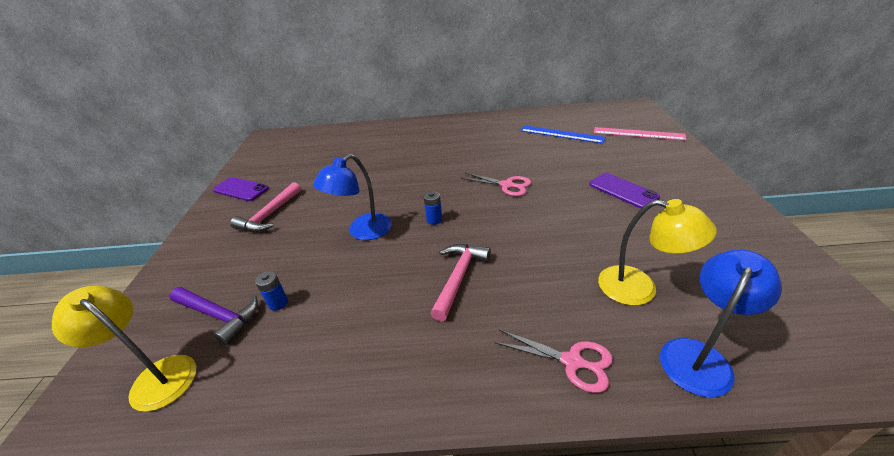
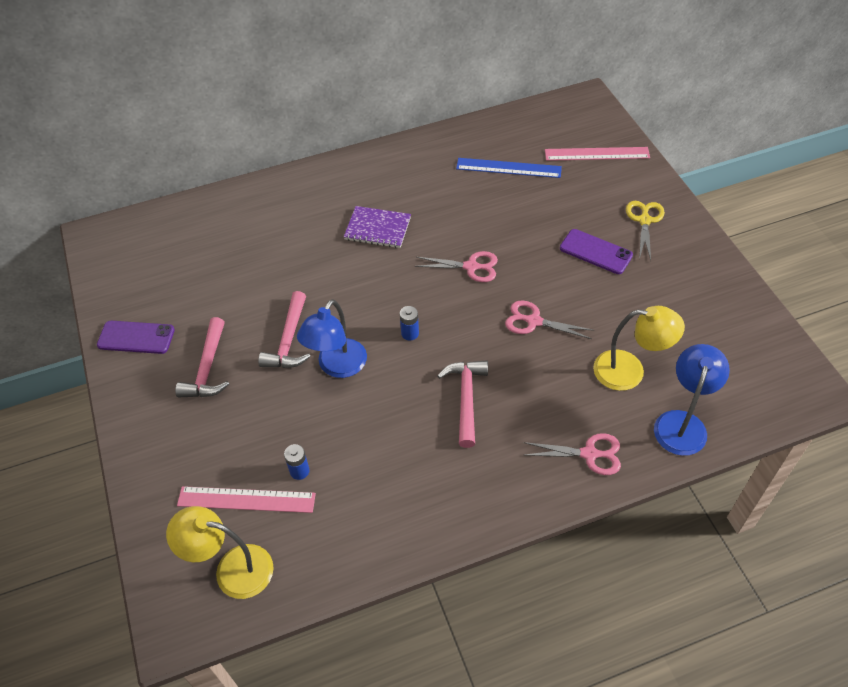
camera: 20 degrees left, 15 degrees up
(219, 315) = (246, 499): purple hammer -> pink ruler
(338, 208) = (289, 340): none -> pink hammer
(445, 155) = (377, 229): none -> purple notebook
(548, 230) = (534, 321): none -> pink scissors
(675, 176) = (644, 220): none -> yellow scissors

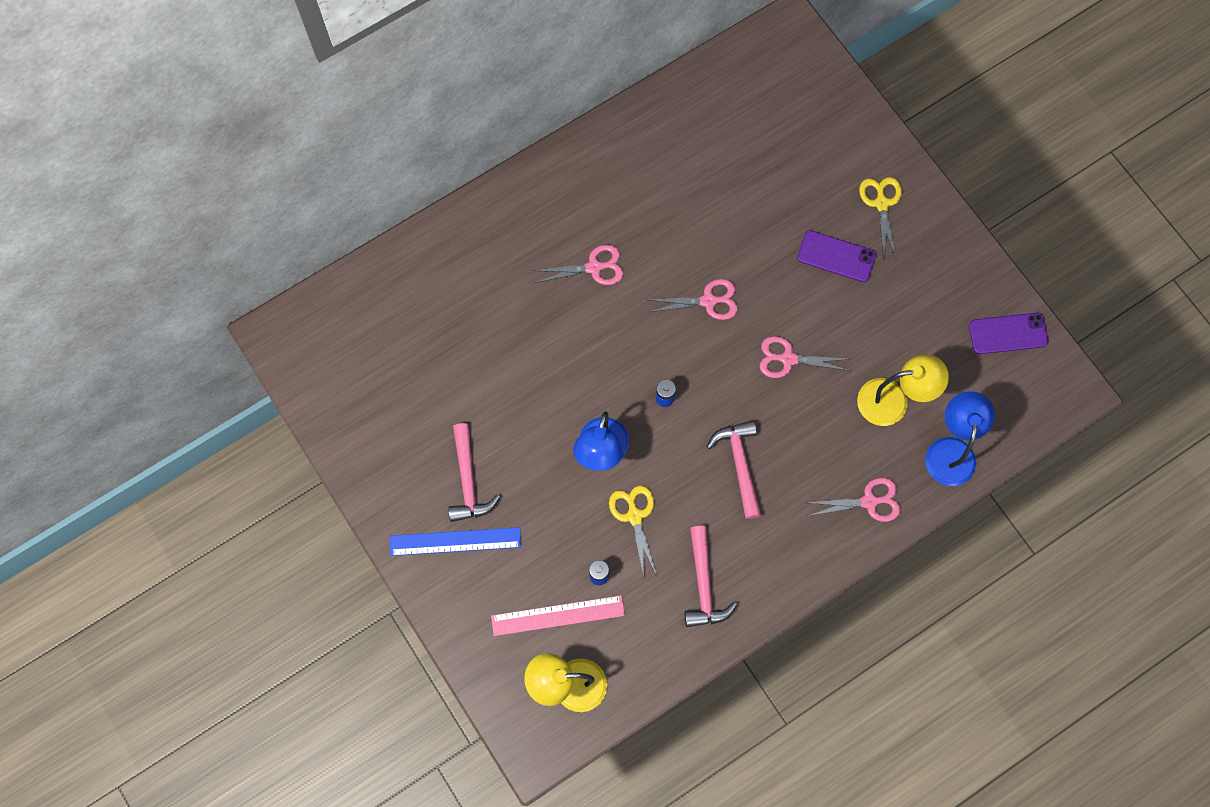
camera: 15 degrees left, 20 degrees up
(136, 337) = (378, 459): purple phone -> purple phone (1008, 333)
(289, 340) = (541, 431): pink hammer -> pink hammer (703, 585)
(351, 425) = (634, 516): none -> yellow scissors
(377, 229) = (594, 267): purple notebook -> pink scissors
(508, 168) = (719, 153): blue ruler -> blue ruler (455, 541)
(597, 154) = (815, 114): pink ruler -> none

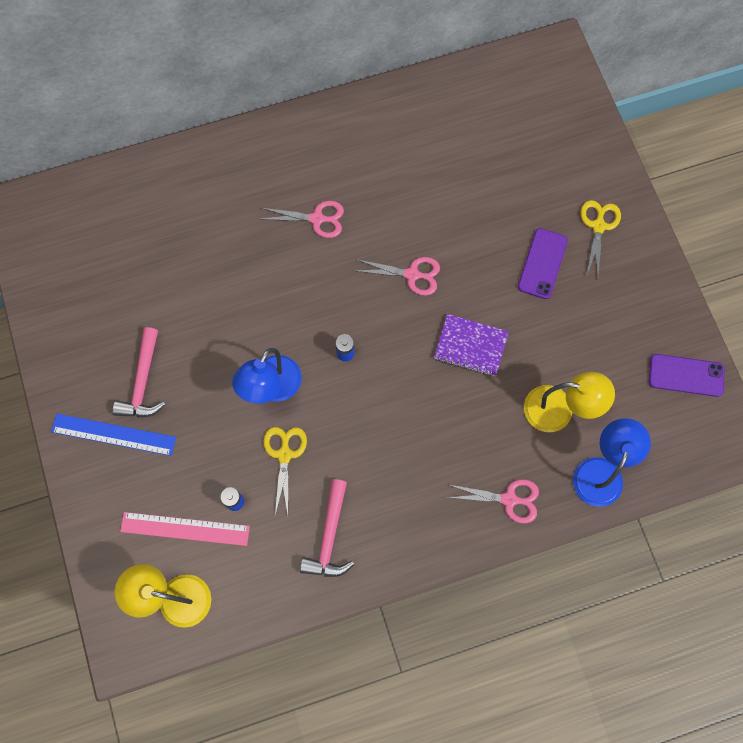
camera: 15 degrees right, 0 degrees up
(740, 464) = (397, 432): pink hammer -> none
(788, 359) = (470, 346): pink scissors -> purple notebook
(836, 256) = (542, 263): purple phone -> purple phone turned 75 degrees clockwise

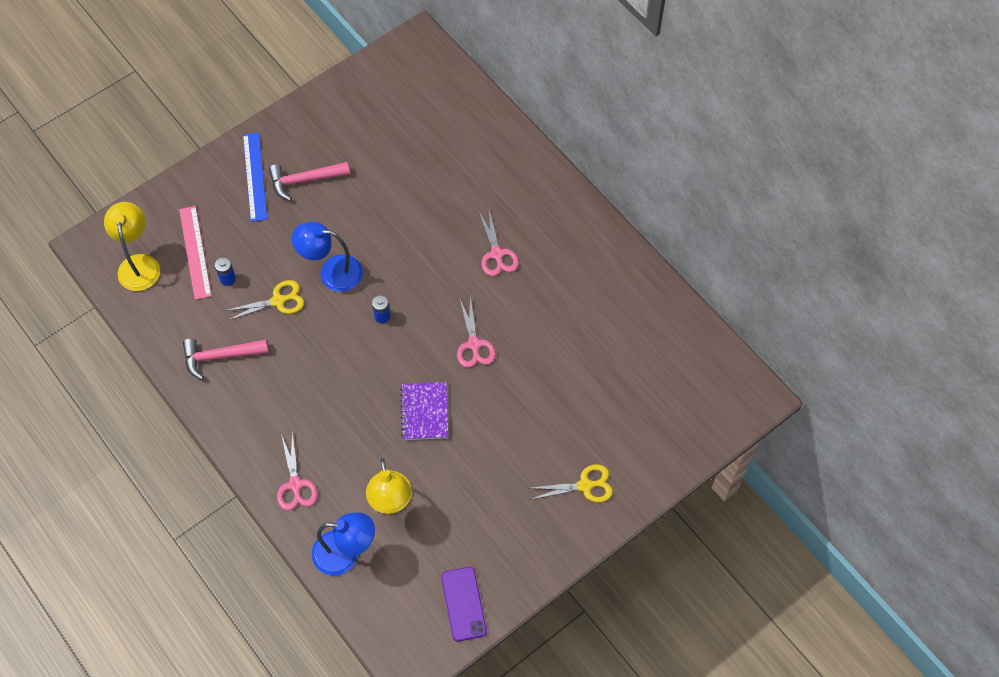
camera: 70 degrees right, 10 degrees down
(542, 263) = (527, 448): purple phone -> none

